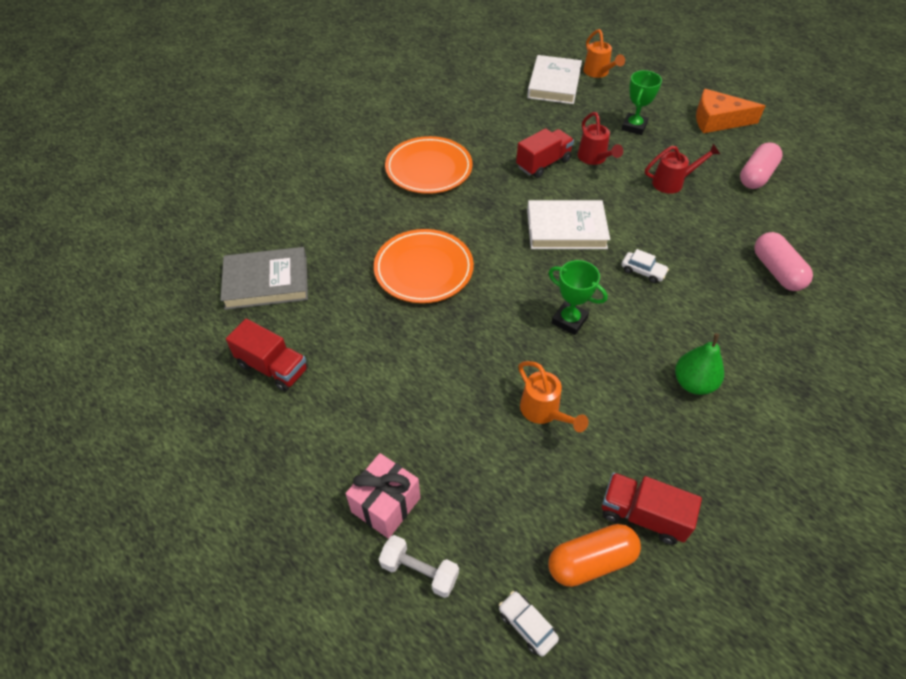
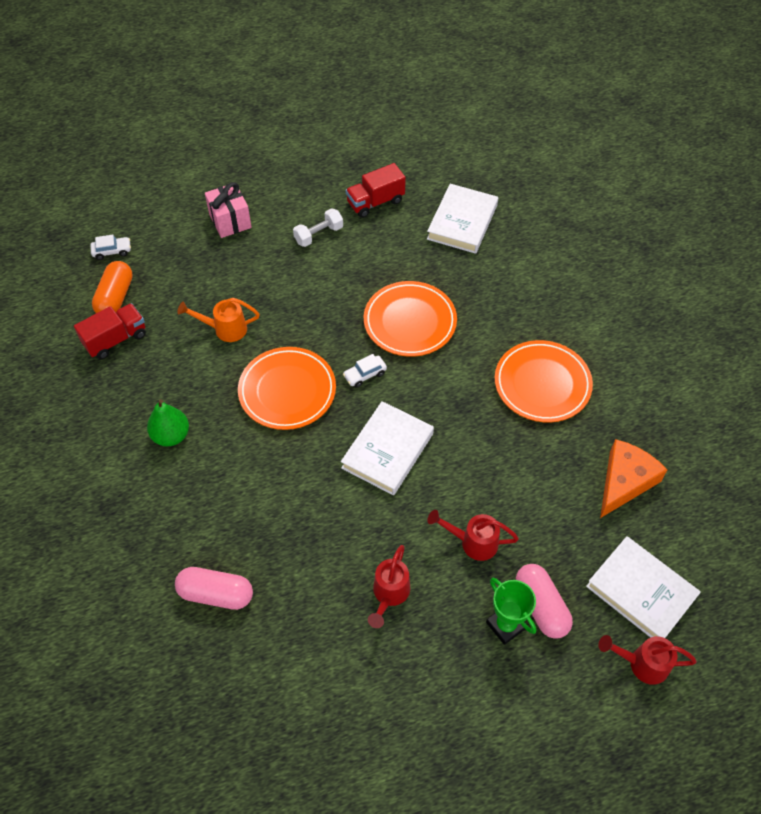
camera: 120 degrees right, 5 degrees up
(266, 282) = (462, 222): grey book -> white book
(419, 571) = (179, 220): white dumbbell -> white dumbbell (319, 235)
(543, 163) = (493, 487): red truck -> none
(569, 320) = (287, 391): green trophy -> orange plate
(598, 73) = (641, 663): orange watering can -> red watering can
(643, 271) = (296, 478): white car -> white car (365, 375)
(717, 120) = (464, 739): orange cheese -> orange cheese (624, 481)
(756, 176) = (344, 695): pink capsule -> pink capsule (541, 606)

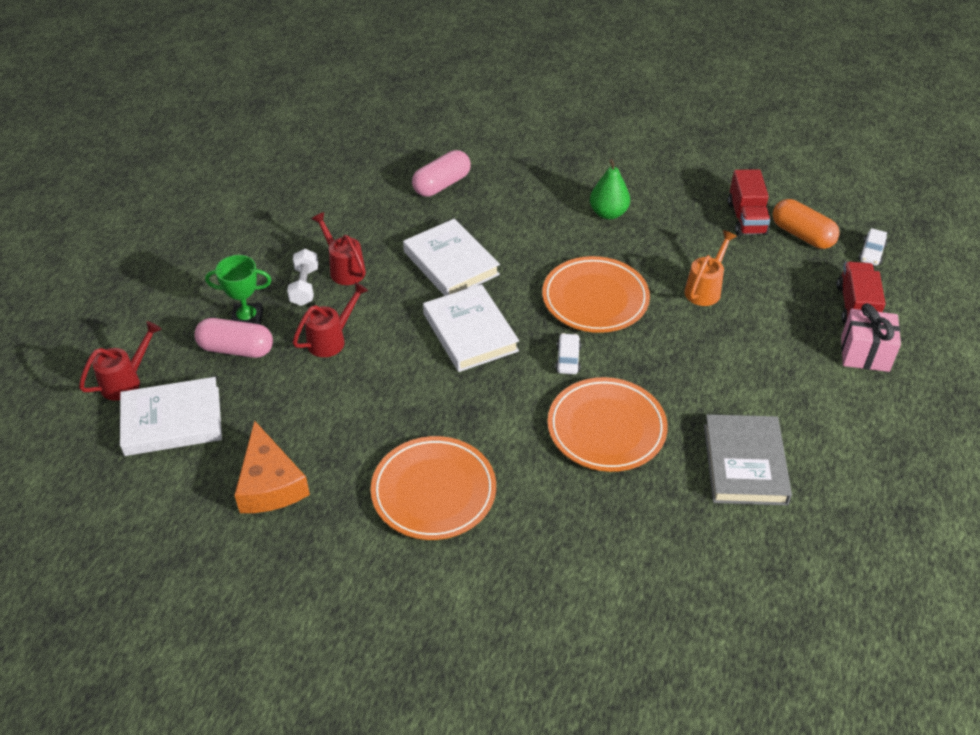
camera: 125 degrees right, 10 degrees down
(319, 235) = (794, 416): white dumbbell -> white dumbbell (304, 286)
(375, 202) = (819, 496): red truck -> red truck (855, 306)
(379, 243) = (745, 464): none -> grey book
(462, 222) = (726, 566): white book -> white book (451, 263)

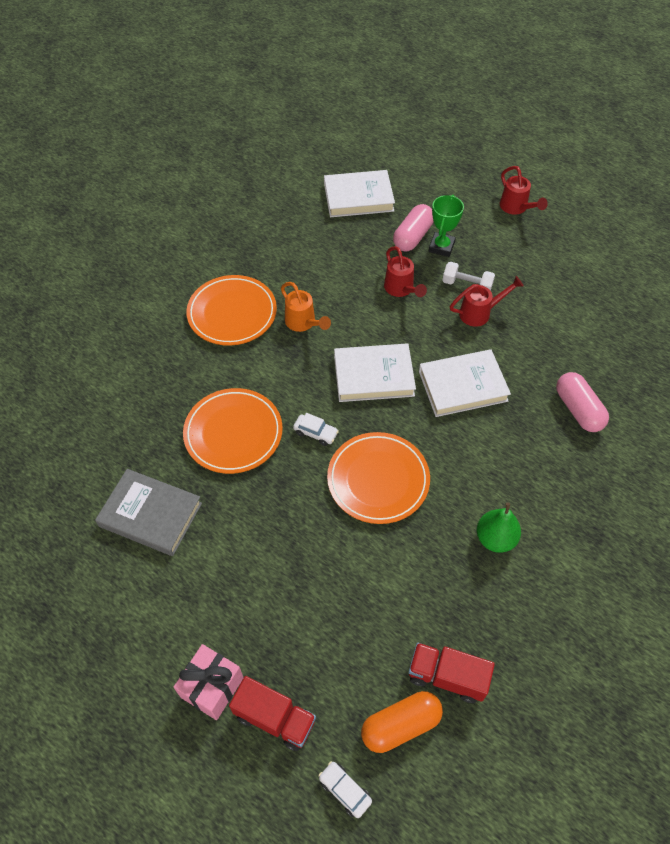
camera: 110 degrees right, 10 degrees up
(127, 381) = (405, 180): red watering can -> red watering can (516, 208)
(172, 421) = (358, 197): white book -> white book turned 75 degrees clockwise
(270, 483) = (283, 234): orange cheese -> none
(705, 288) = (356, 580): orange watering can -> orange watering can (303, 323)

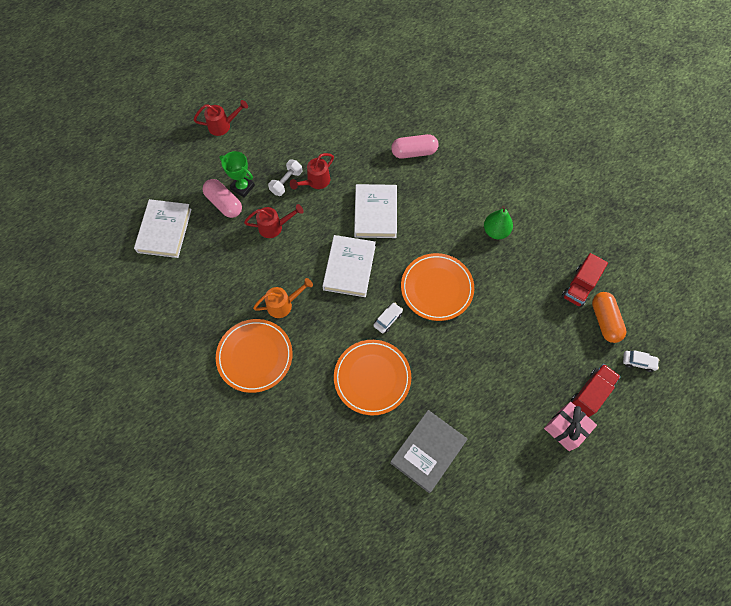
camera: 75 degrees left, 10 degrees up
(345, 790) = (638, 362): white car -> white car turned 135 degrees counterclockwise
(480, 313) = (315, 182): red watering can -> red watering can turned 135 degrees counterclockwise

